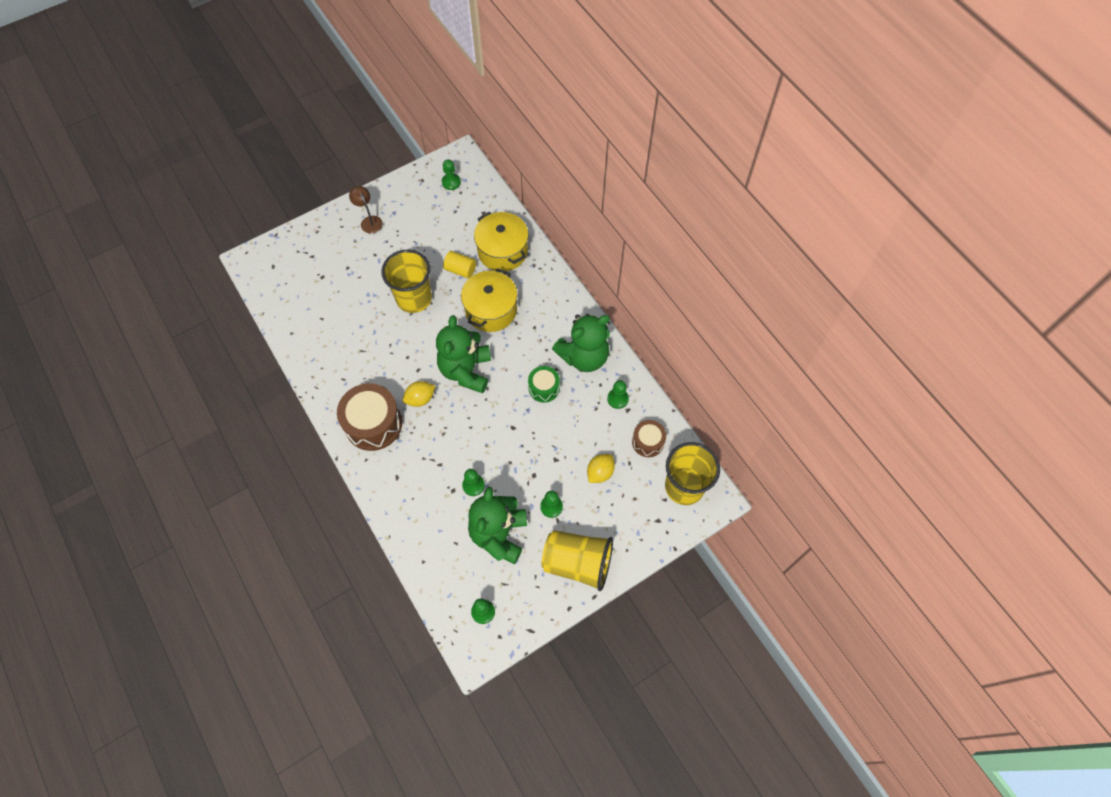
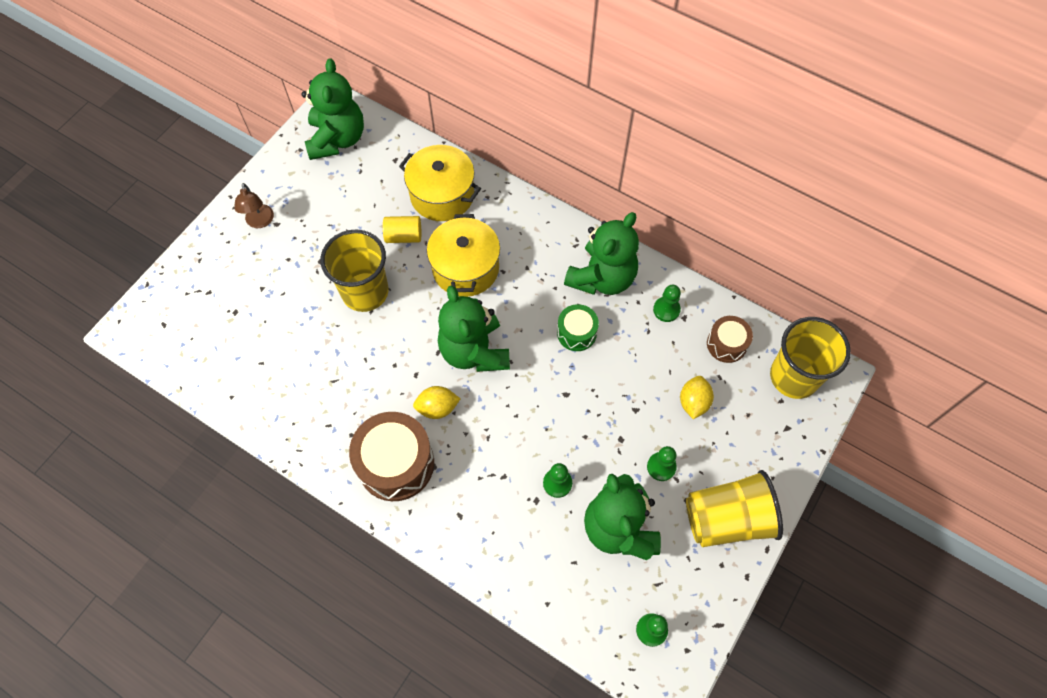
camera: 25 degrees left, 0 degrees up
(369, 221) = (260, 222): brown lamp -> brown lamp turned 135 degrees counterclockwise
(420, 399) = (437, 408): yellow lemon -> yellow lemon turned 45 degrees clockwise
(451, 182) = (337, 139): green pawn -> green teddy bear

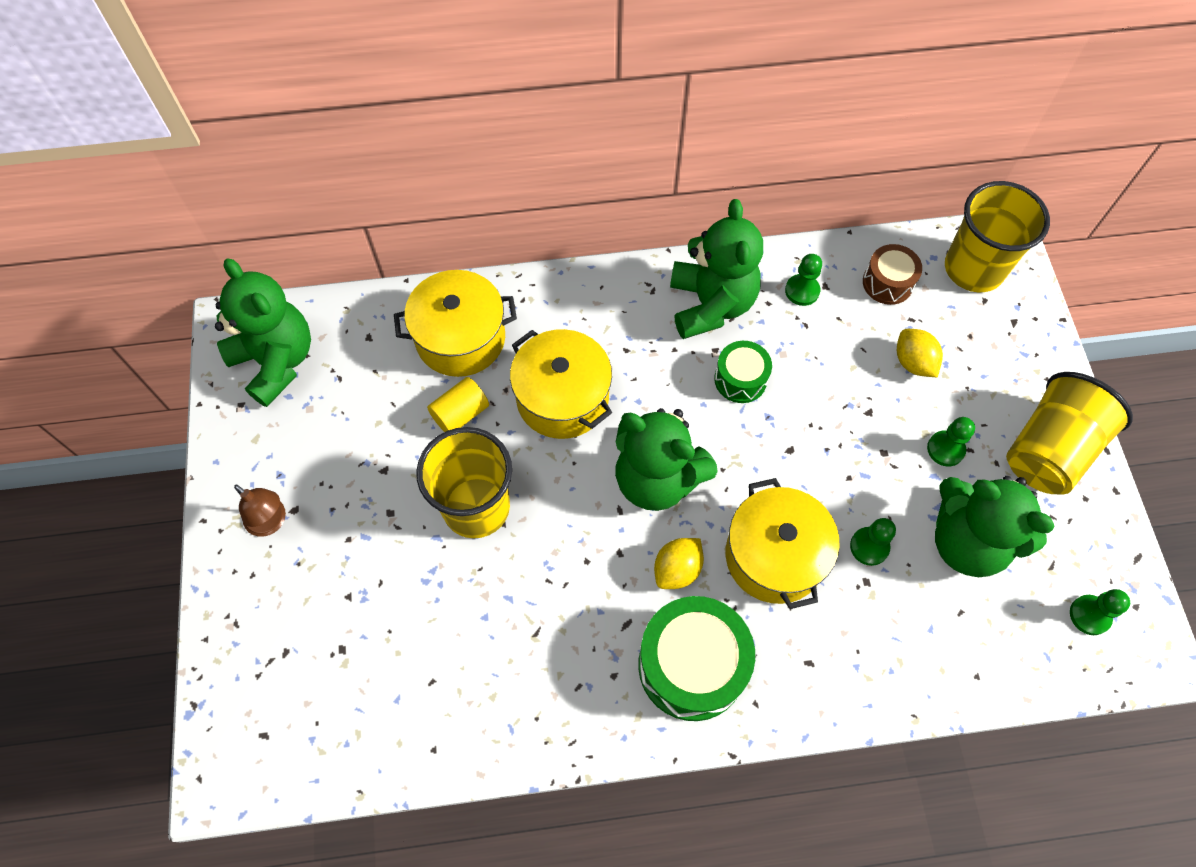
camera: 40 degrees left, 0 degrees up
(396, 463) = (691, 665): brown drum -> green drum
(498, 444) = (774, 556): none -> yellow pot

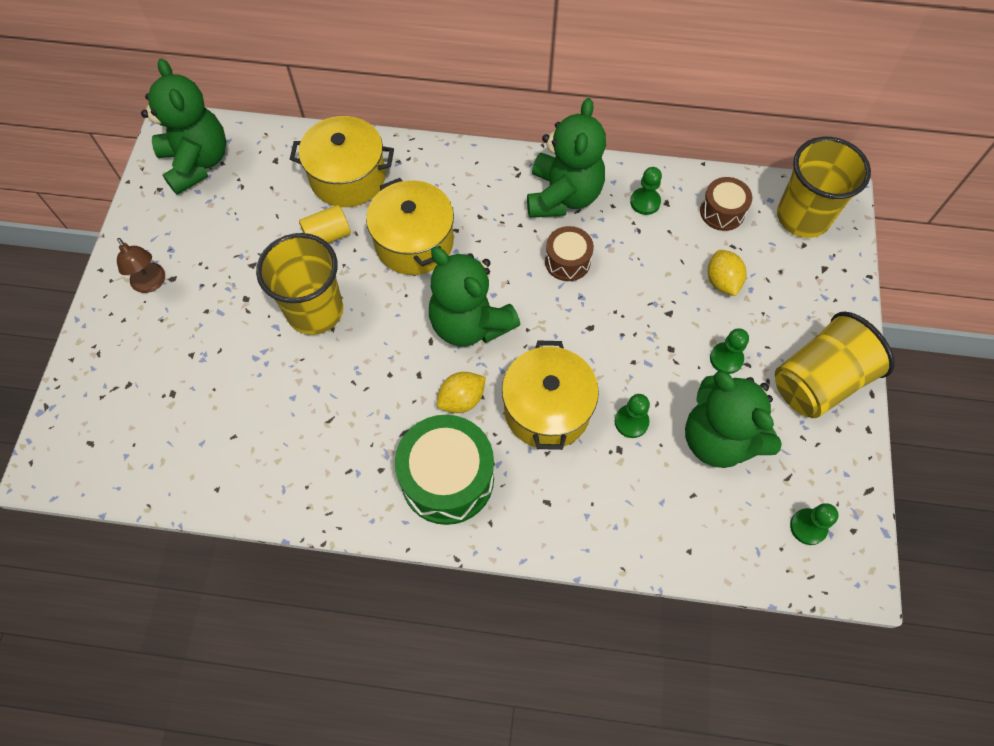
camera: 15 degrees right, 0 degrees up
(740, 379) = (567, 261): green drum -> brown drum

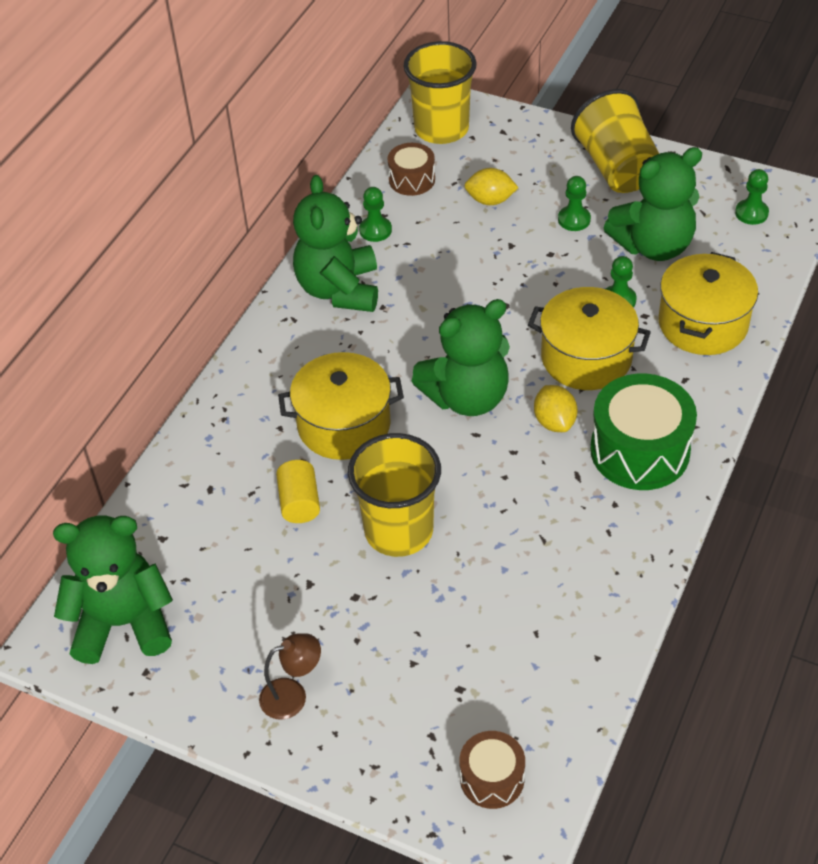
camera: 70 degrees left, 15 degrees down
(348, 177) = (224, 469): yellow pot -> yellow pot (703, 324)
(563, 196) = (339, 289): green teddy bear -> green teddy bear turned 120 degrees counterclockwise
(567, 261) = (421, 304): brown drum -> brown drum (492, 778)

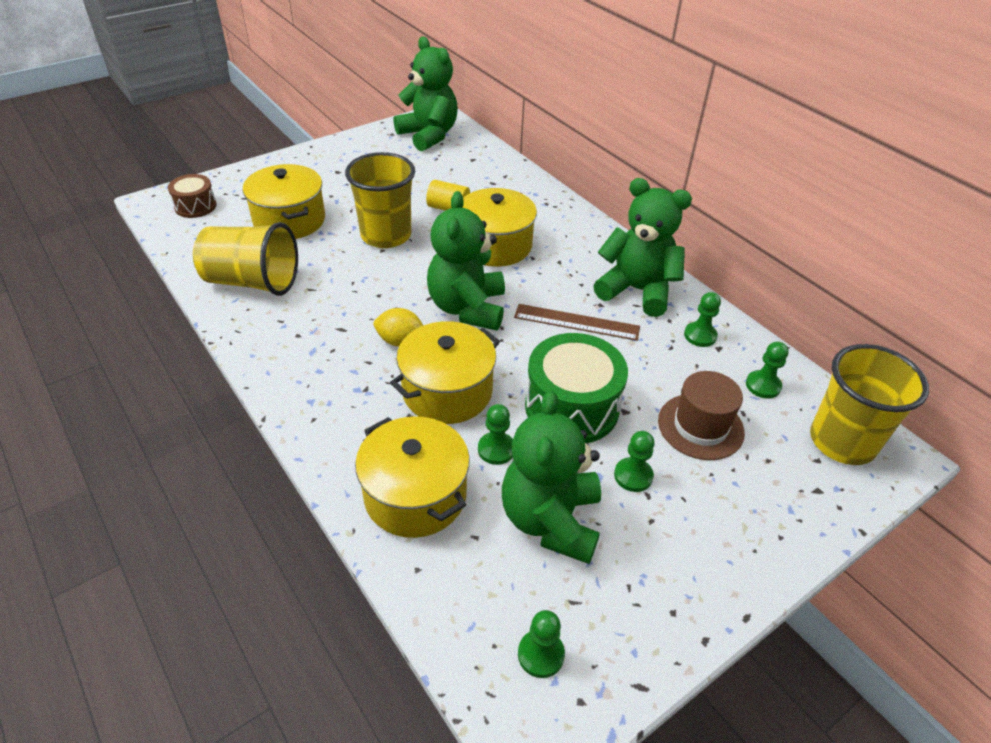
camera: 115 degrees right, 5 degrees down
(123, 623) = (429, 135): green teddy bear -> green teddy bear turned 60 degrees counterclockwise
(293, 695) = (324, 167): brown lamp -> none
(412, 180) = (763, 385): brown drum -> green pawn
(422, 313) = (576, 322): none -> brown ruler
(441, 647) = (289, 220): none -> yellow pot
(490, 200) = (700, 426): yellow lemon -> brown hat
(616, 168) = (700, 561): yellow cup -> yellow cup (252, 282)
(640, 450) = (326, 373): green drum -> green drum (571, 407)

